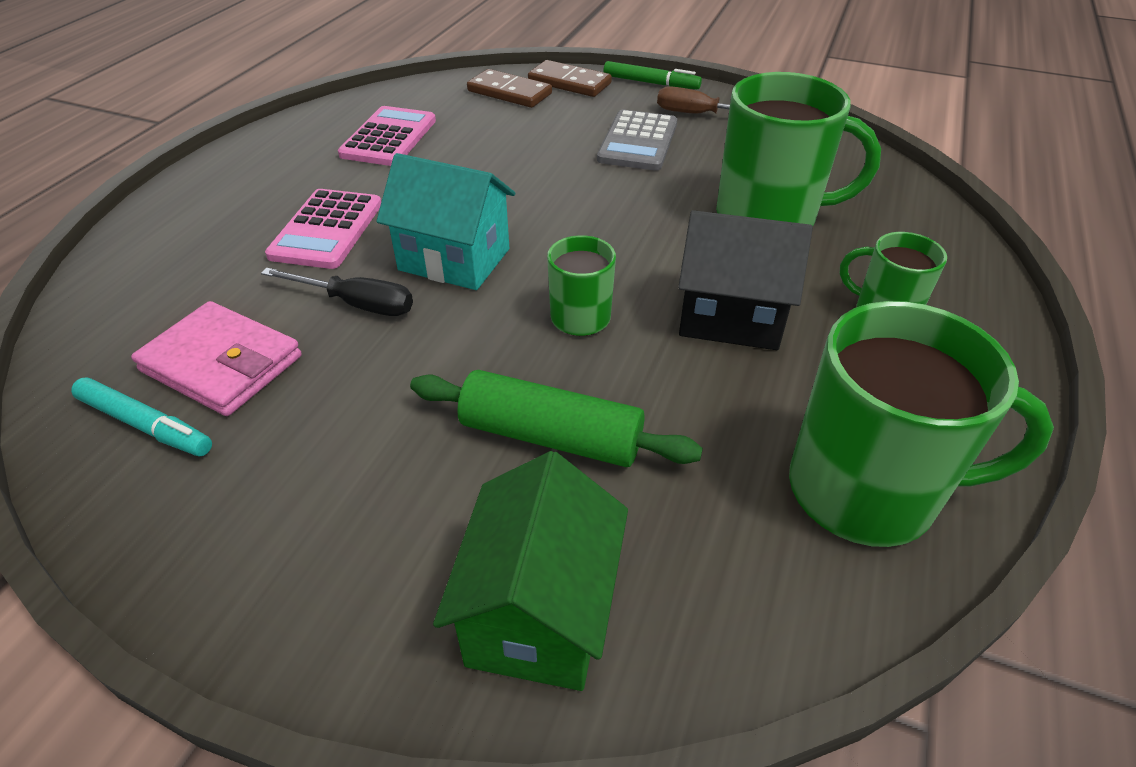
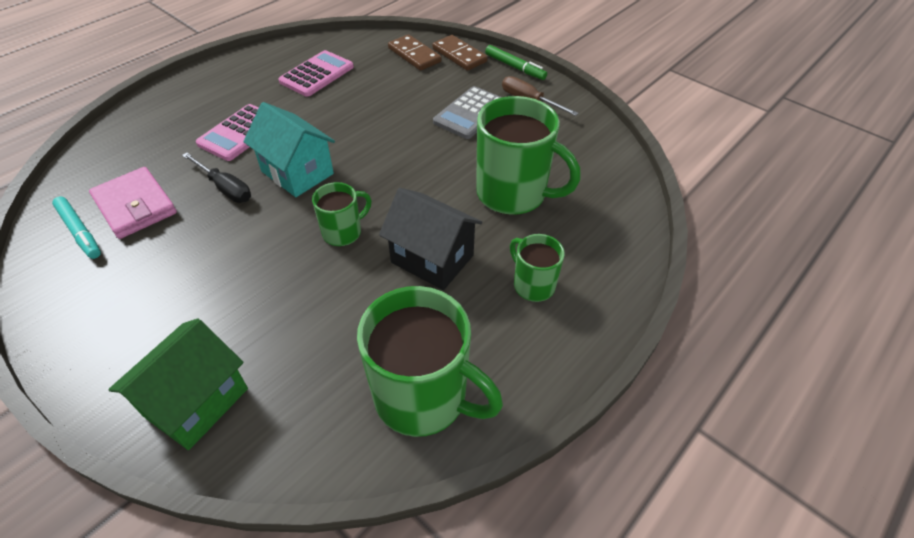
camera: 20 degrees right, 5 degrees up
(551, 436) = (272, 303): green rolling pin -> none

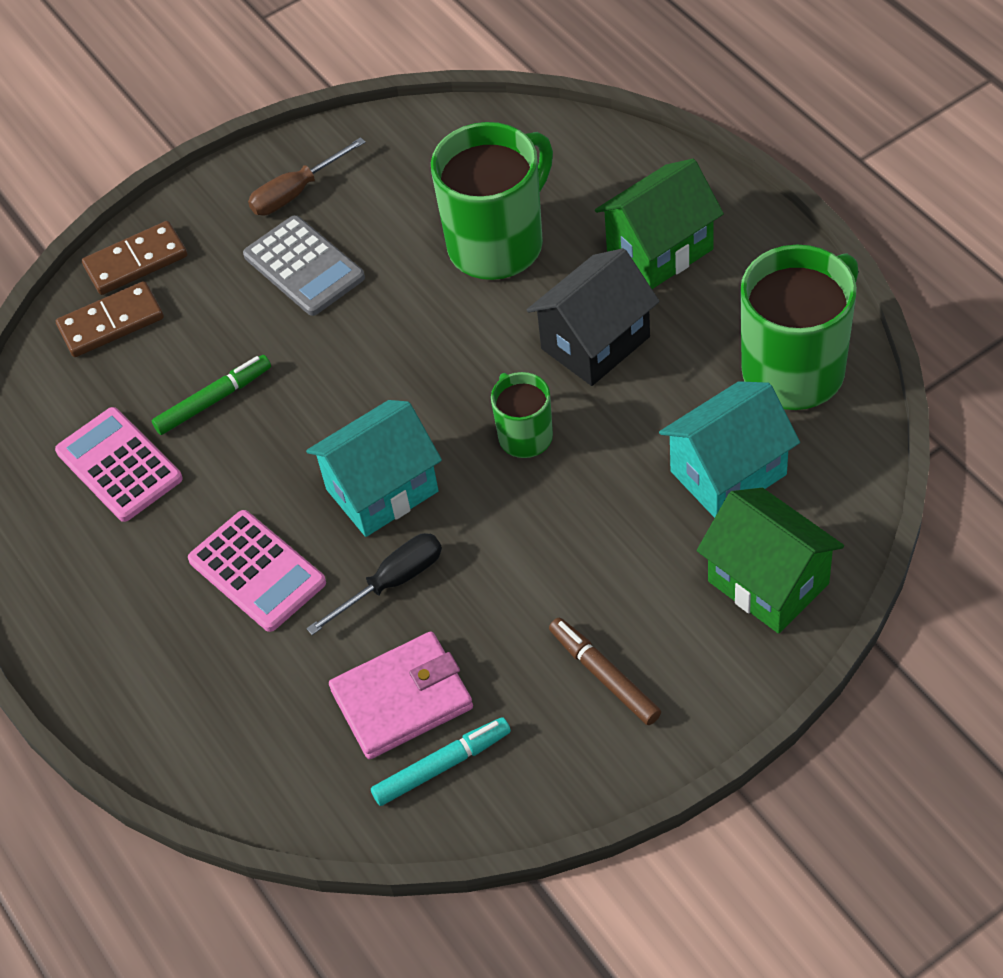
camera: 70 degrees left, 5 degrees up
(129, 305) = (604, 675): none -> brown marker
(309, 360) = (728, 473): none -> turquoise house
(515, 67) = (199, 195): green marker -> green marker (214, 400)
(533, 285) = (659, 250): green mug -> green house

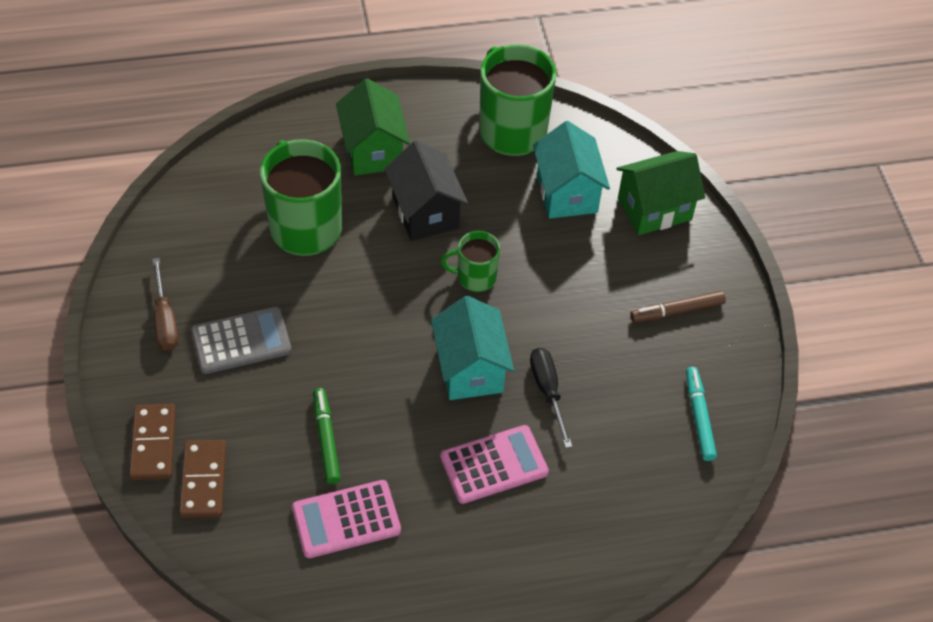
camera: 75 degrees left, 0 degrees up
(402, 699) = (640, 419): pink wallet -> none

